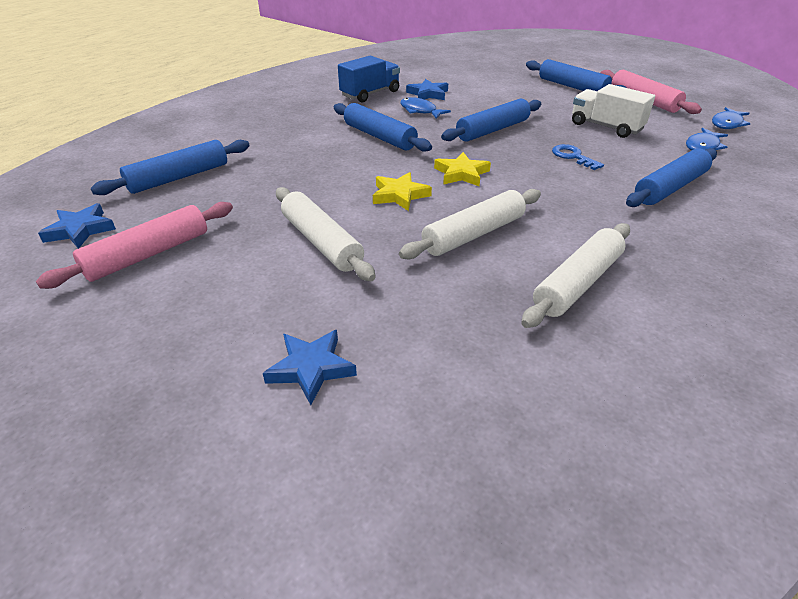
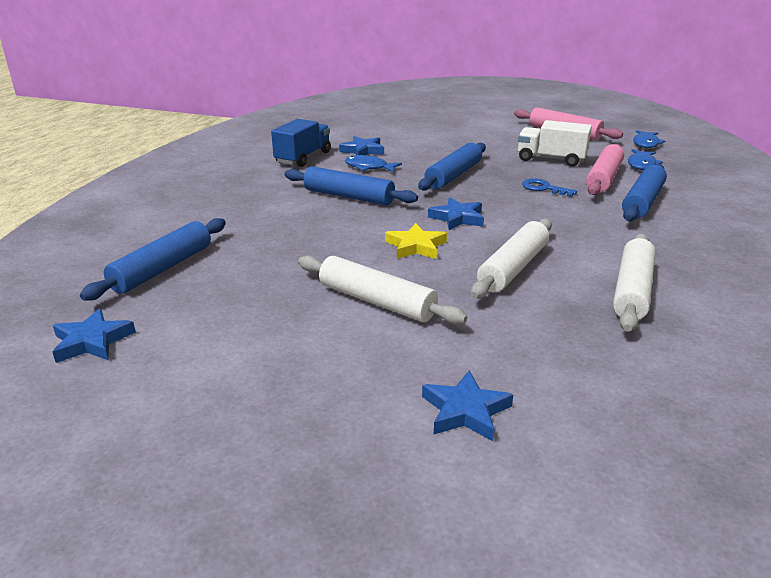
camera: 20 degrees left, 10 degrees down
(149, 254) = (200, 349): pink rolling pin -> pink rolling pin (604, 178)
(461, 174) = (457, 218): yellow star -> blue star
(572, 87) = (493, 128): blue rolling pin -> none

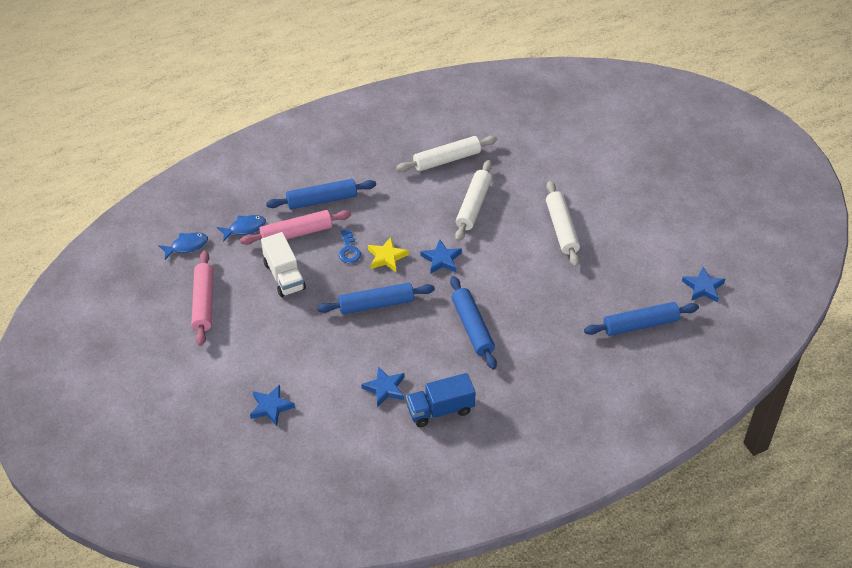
camera: 135 degrees left, 20 degrees up
(369, 167) = (413, 357): blue fish -> none
(415, 246) = (496, 252): yellow star -> yellow star (387, 257)
(465, 411) = (591, 161): blue star -> blue star (271, 407)
(513, 268) = (473, 205): white rolling pin -> white rolling pin turned 60 degrees counterclockwise

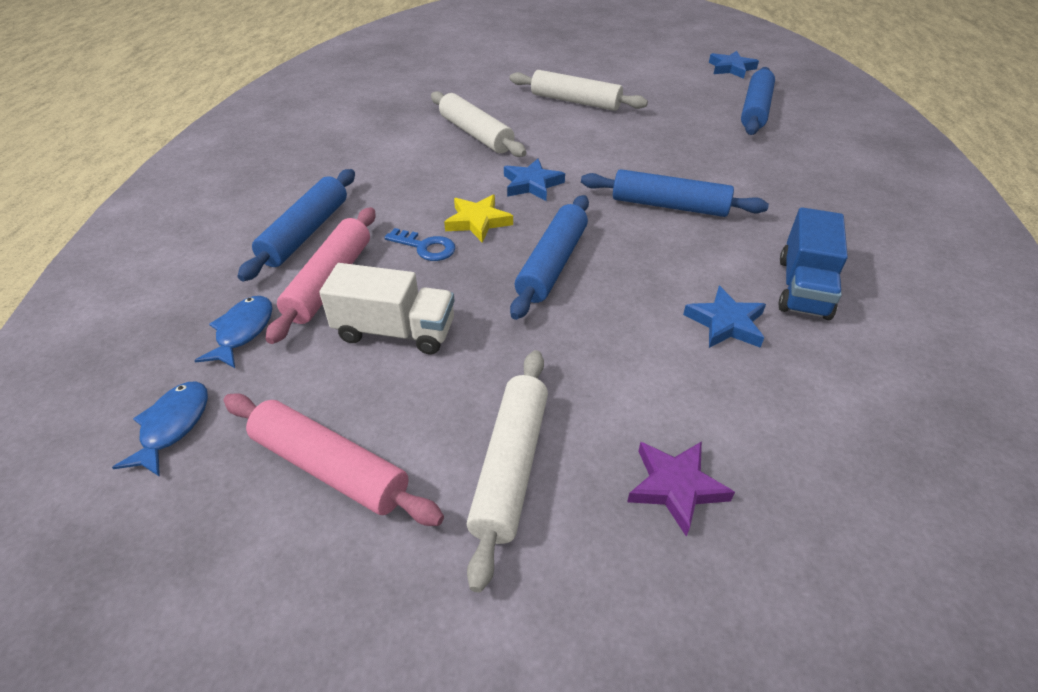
camera: 55 degrees left, 5 degrees down
(271, 407) = (676, 487): blue star -> purple star
(446, 159) = (384, 124): white rolling pin -> white rolling pin (510, 466)

